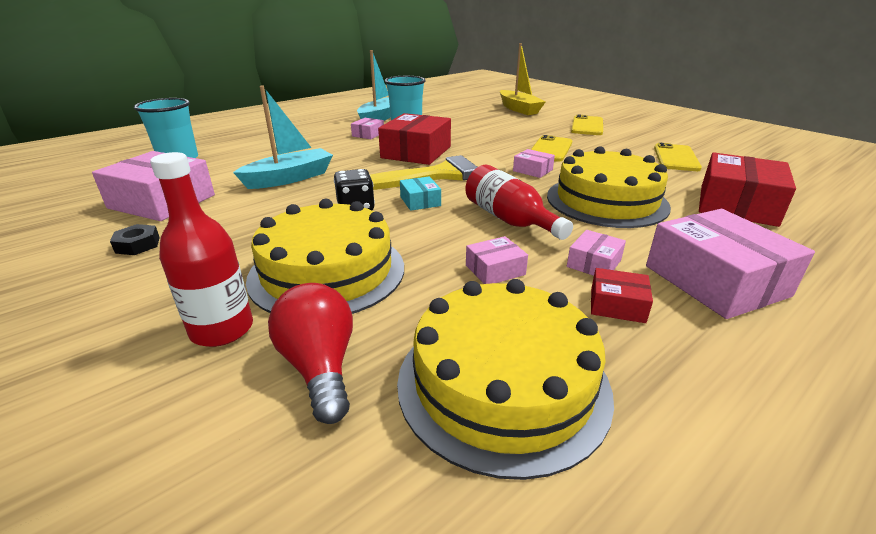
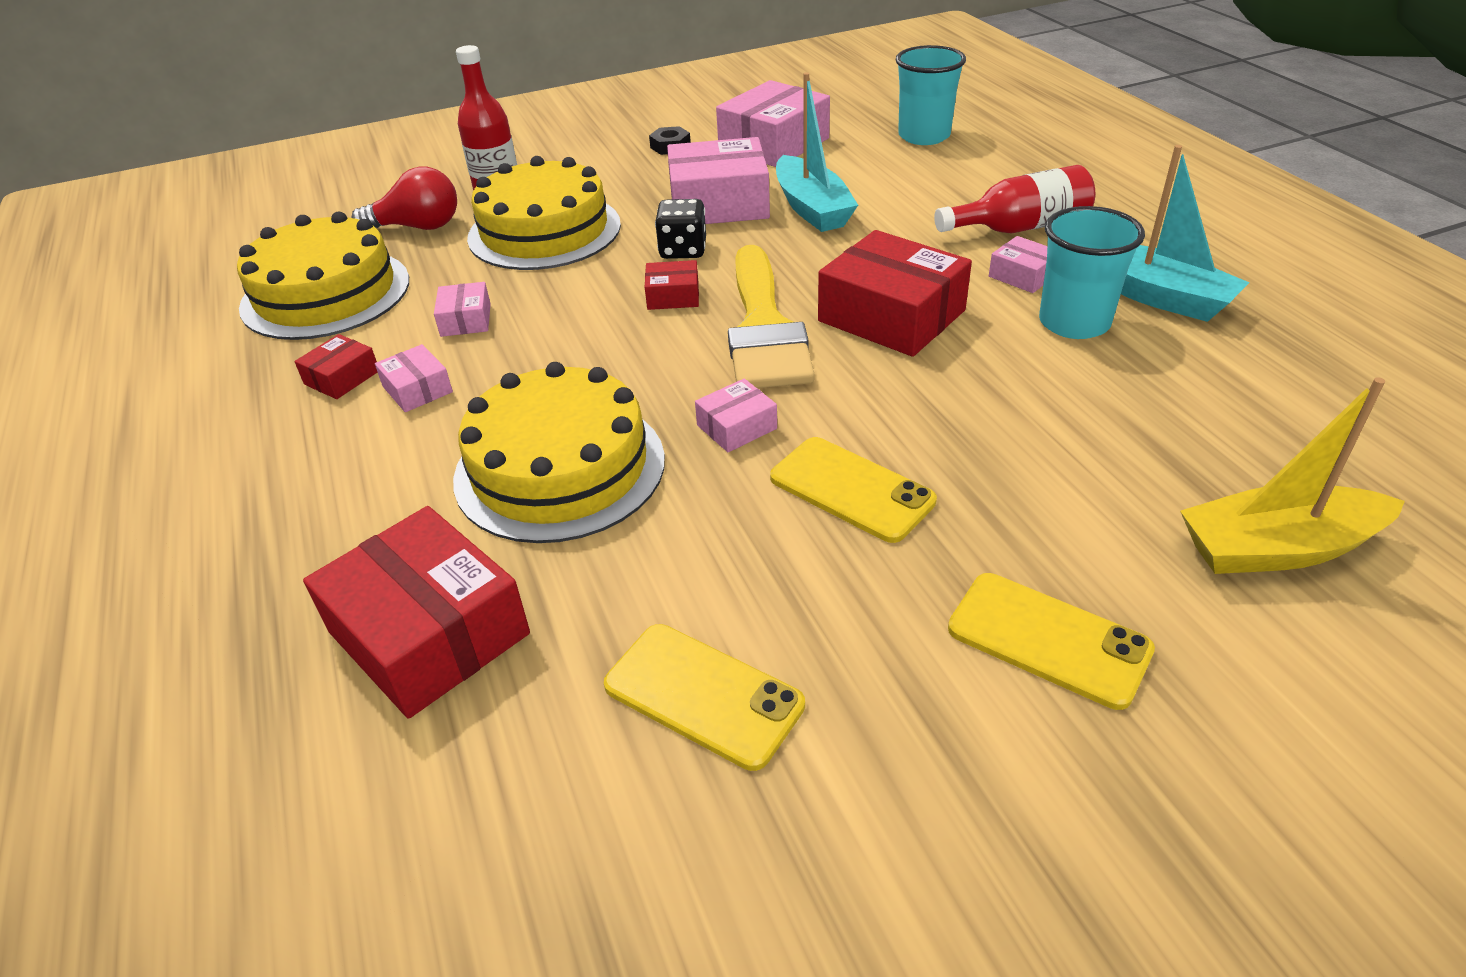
camera: 110 degrees right, 10 degrees up
(420, 201) = (673, 296): turquoise box -> red box
(509, 220) = (567, 355): red bottle -> red bottle (1019, 227)
(715, 281) = (303, 468): pink box -> pink box (719, 203)

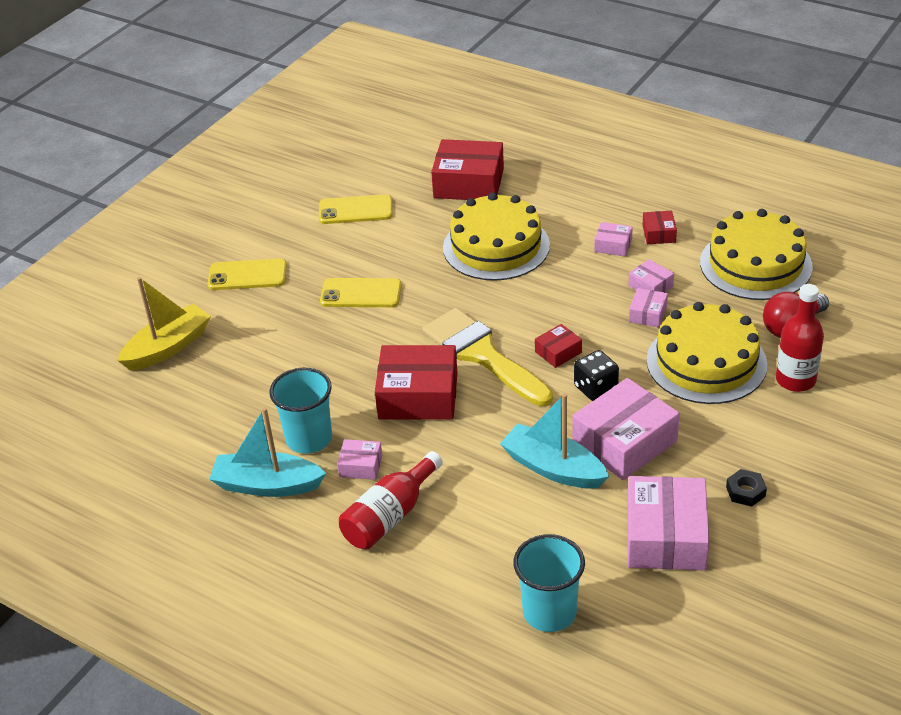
camera: 145 degrees right, 0 degrees up
(736, 427) = (438, 297): pink box -> pink box (648, 314)

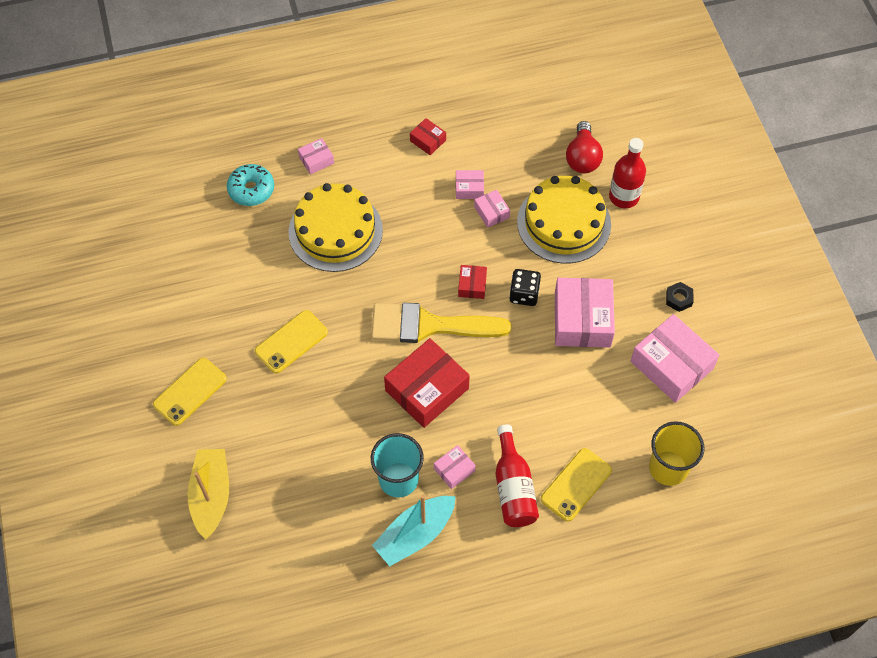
camera: 50 degrees left, 20 degrees up
(355, 210) = (198, 274): yellow phone -> yellow phone (576, 485)
(468, 183) = (251, 190): red box -> turquoise donut
(549, 612) = (668, 468): turquoise cup -> yellow cup
(553, 468) = (564, 372): turquoise boat -> none
(613, 245) = (410, 172): pink box -> pink box (316, 160)
(755, 264) = (512, 122): yellow cake -> none

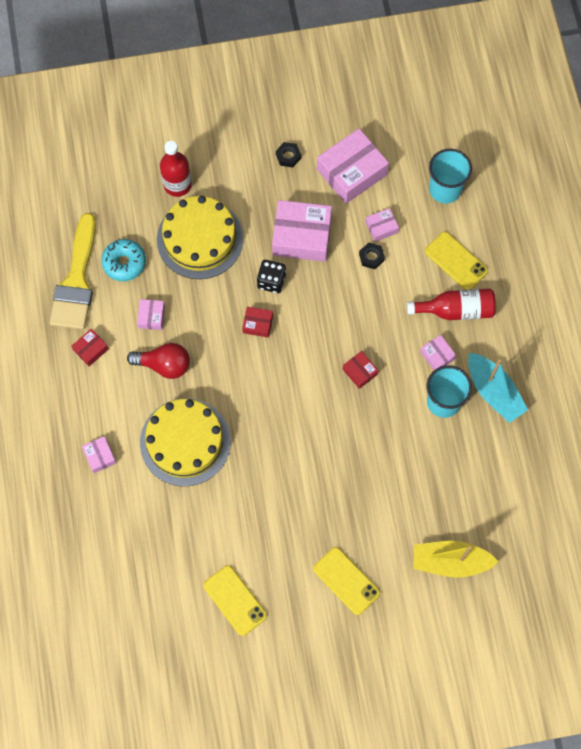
camera: 85 degrees left, 10 degrees up
(251, 190) = (127, 520): turquoise donut -> turquoise donut (124, 263)
(291, 342) = (302, 487): yellow phone -> yellow phone (235, 600)
(427, 389) = (360, 371): red box -> red box, size x0.48
(429, 325) = (296, 365): yellow brush -> yellow brush (76, 281)
(491, 212) = (181, 299): pink box -> pink box (381, 227)
(567, 392) = (371, 257): none -> black nut
(582, 158) = (130, 214): red light bulb -> red light bulb (164, 365)
(668, 468) = (445, 189): yellow cup -> turquoise cup

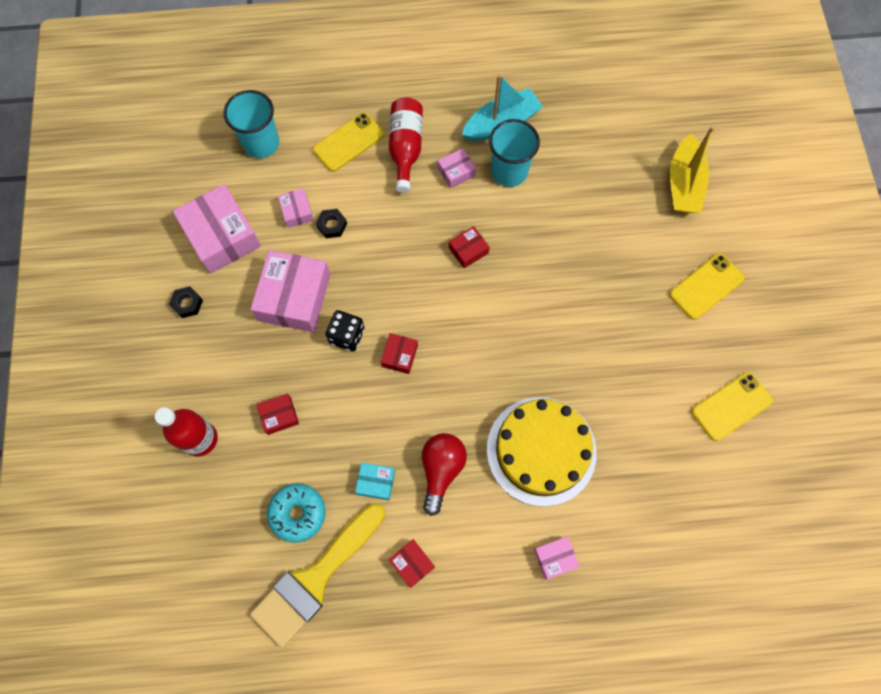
camera: 85 degrees left, 0 degrees up
(76, 281) = (315, 579): yellow brush -> yellow brush turned 120 degrees clockwise
(151, 316) = (376, 482): pink box -> turquoise box
(200, 239) = (279, 416): yellow cake -> red box

